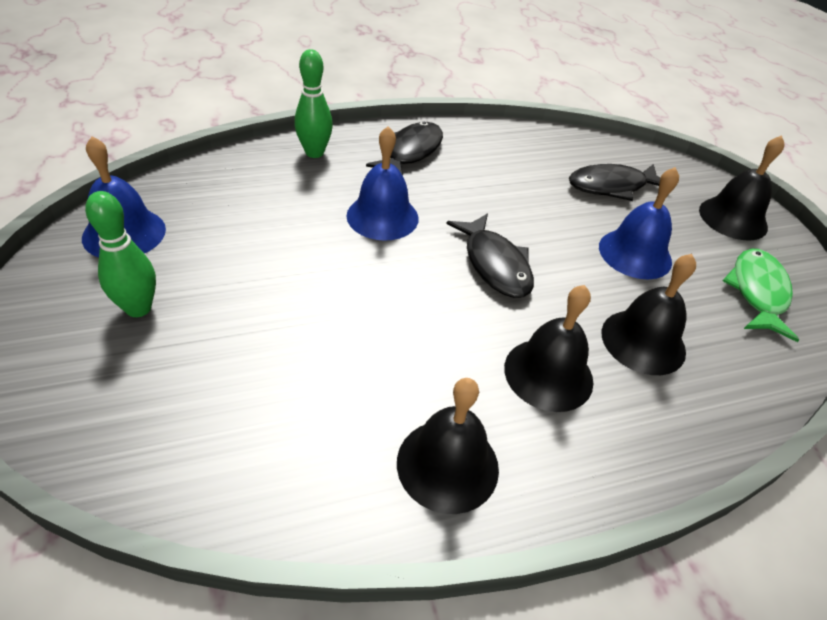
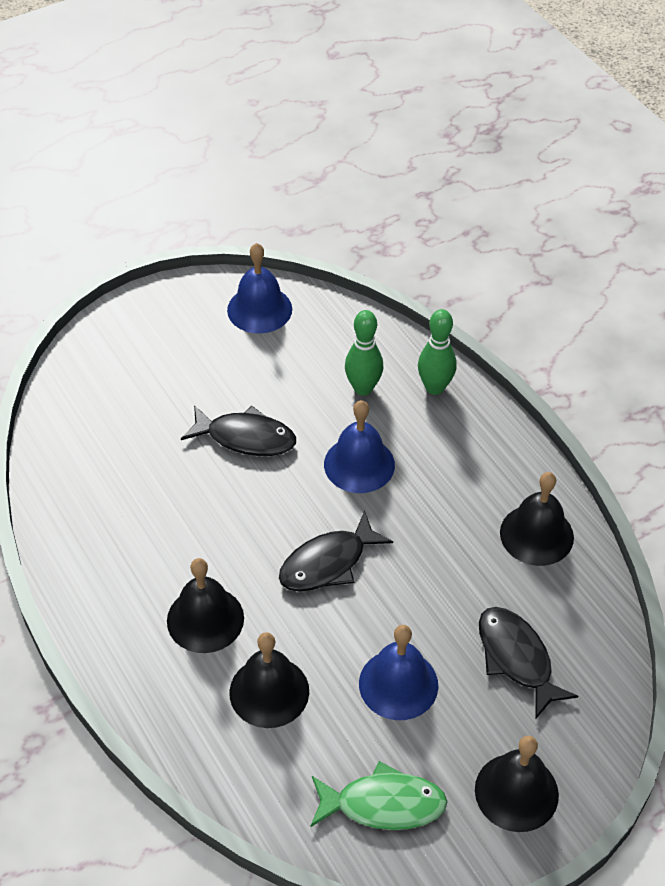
camera: 80 degrees right, 5 degrees up
(138, 308) = (185, 351): green bowling pin -> green bowling pin (363, 388)
(411, 152) = (481, 462): black fish -> black fish (246, 438)
(447, 465) = (100, 564): black bell -> black bell (536, 534)

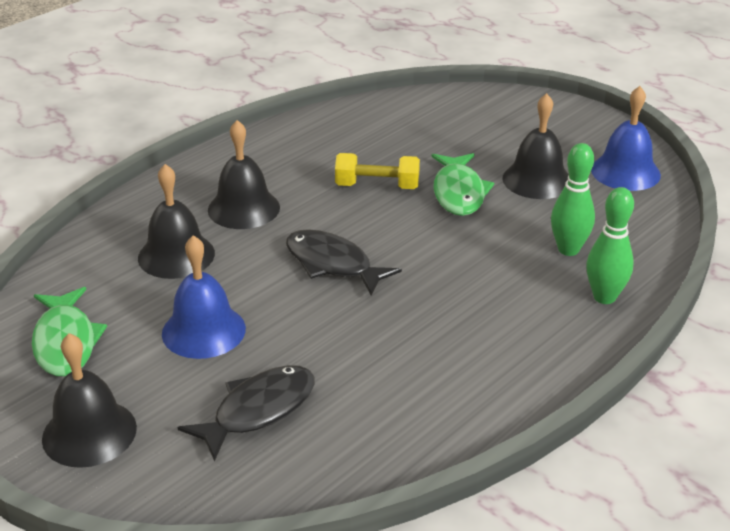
camera: 75 degrees right, 15 degrees down
(209, 498) = (377, 186): none -> yellow dumbbell
(246, 438) = (458, 193): black fish -> green fish
(359, 464) = (465, 263): blue bell -> none
(536, 534) = (436, 404): black bell -> black bell (537, 180)

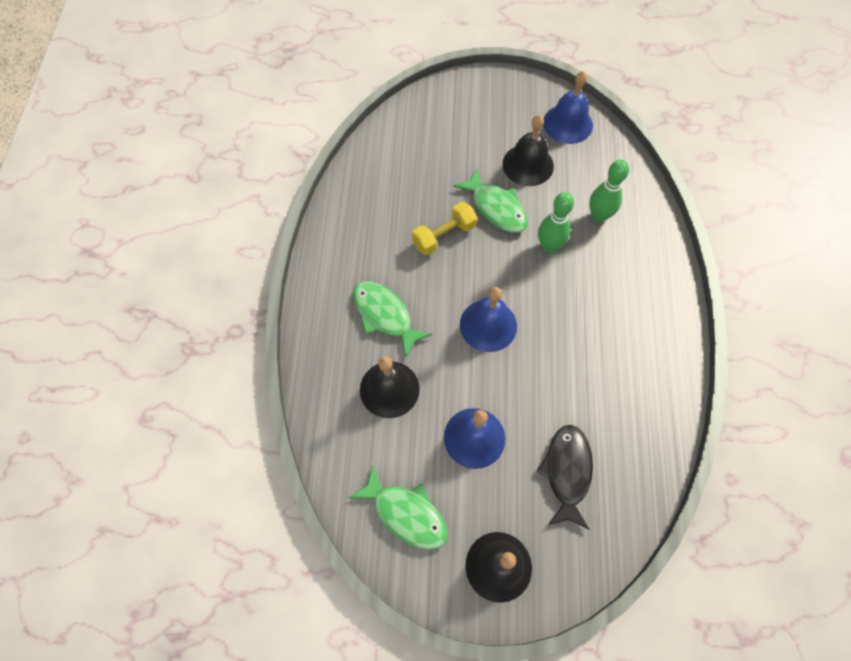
camera: 40 degrees left, 30 degrees up
(243, 208) = (385, 315): black bell -> green fish
(332, 264) = (488, 325): black fish -> blue bell
(604, 297) = (649, 243): green bowling pin -> green bowling pin (549, 246)

